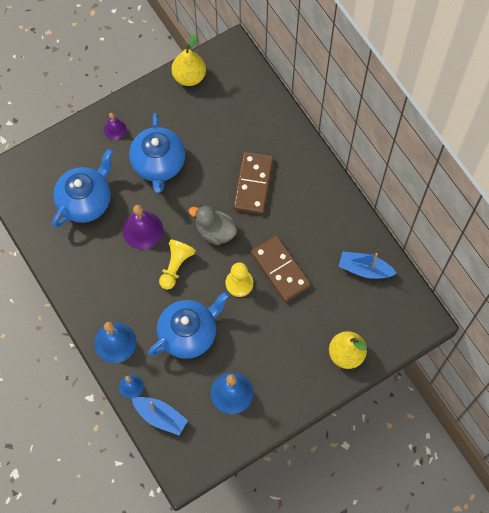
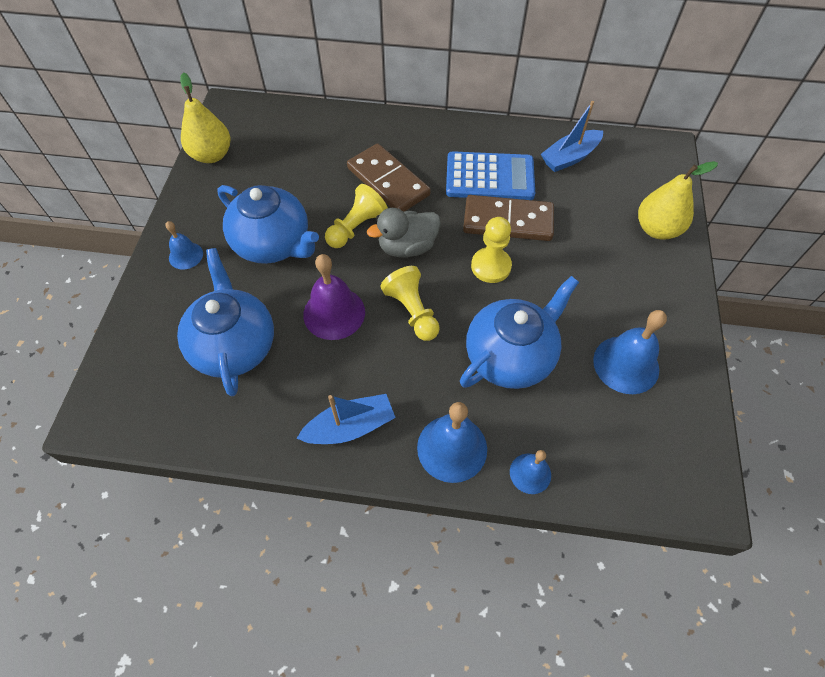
camera: 50 degrees left, 10 degrees down
(115, 129) = (186, 255): purple bell -> blue bell
(160, 417) = (602, 468): blue boat -> blue boat (350, 427)
(189, 333) = (510, 356): blue teapot -> blue teapot turned 45 degrees clockwise
(206, 195) = (356, 227): none -> yellow pawn
(306, 236) = (489, 177): none -> blue calculator

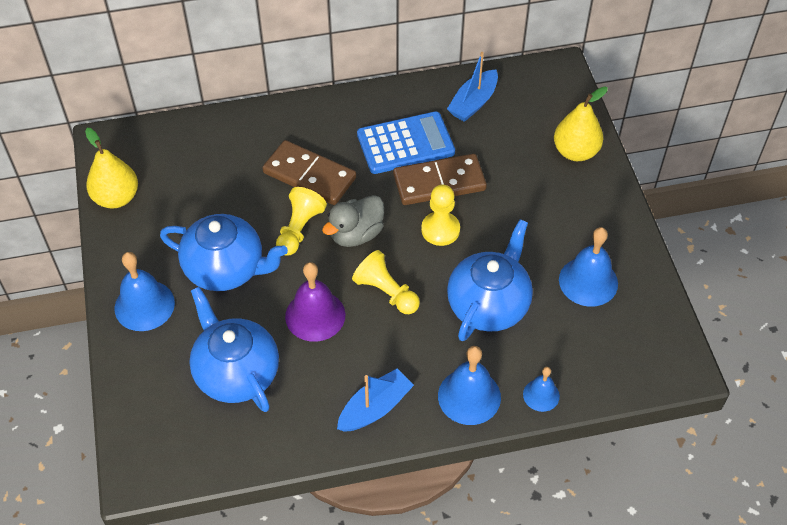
camera: 20 degrees left, 5 degrees down
(186, 255) = (144, 305): blue bell -> blue bell, size x1.73

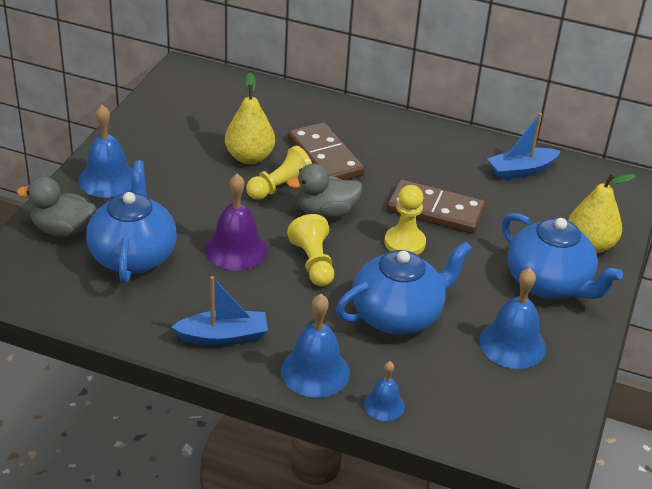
camera: 30 degrees right, 15 degrees down
(116, 198) = (156, 105): yellow pear -> yellow pear (249, 157)
(152, 382) = (63, 230): none -> grey duck
(226, 269) = (195, 186): blue teapot -> blue teapot (548, 283)
(405, 143) = (430, 172): blue calculator -> none

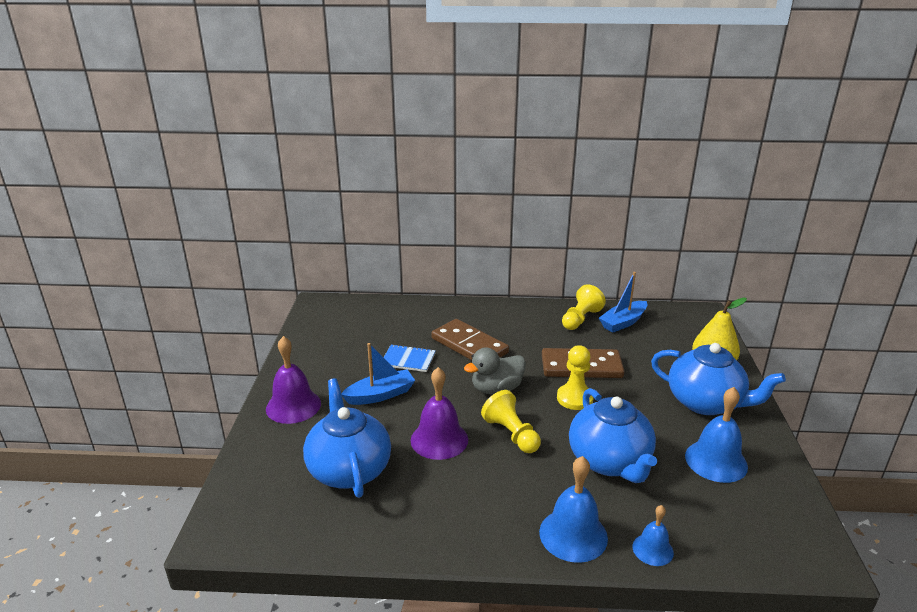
camera: 15 degrees left, 10 degrees down
(63, 230) = (270, 462): grey duck -> none
(108, 179) = (293, 406): blue bell -> purple bell
(223, 337) = (472, 525): blue boat -> blue boat (380, 395)
(249, 157) = (408, 359): yellow pear -> blue notebook
(280, 188) = (447, 378): yellow pawn -> yellow pawn (580, 319)
(398, 315) = (609, 461): blue teapot -> blue teapot turned 120 degrees clockwise

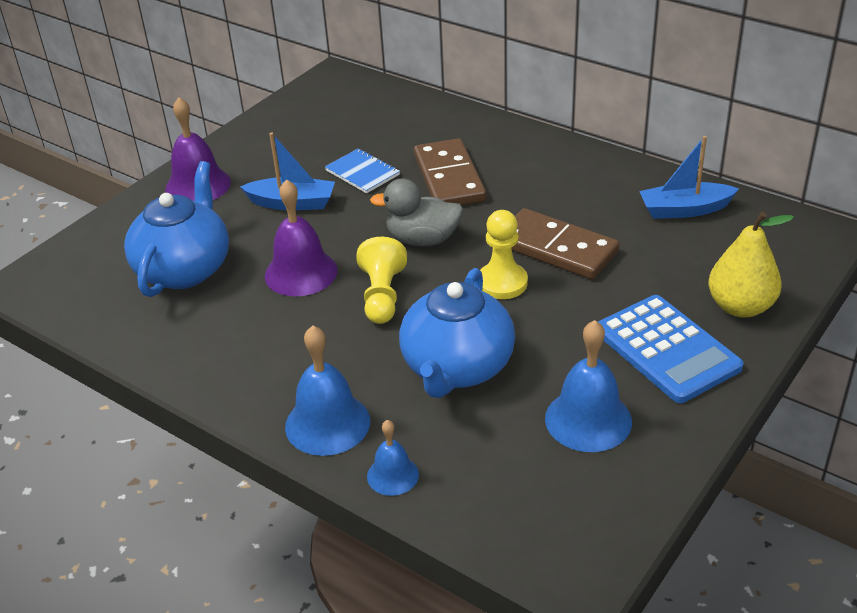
camera: 35 degrees right, 10 degrees up
(580, 319) = (630, 187): yellow pawn -> none
(705, 403) = (666, 349): blue teapot -> blue calculator

